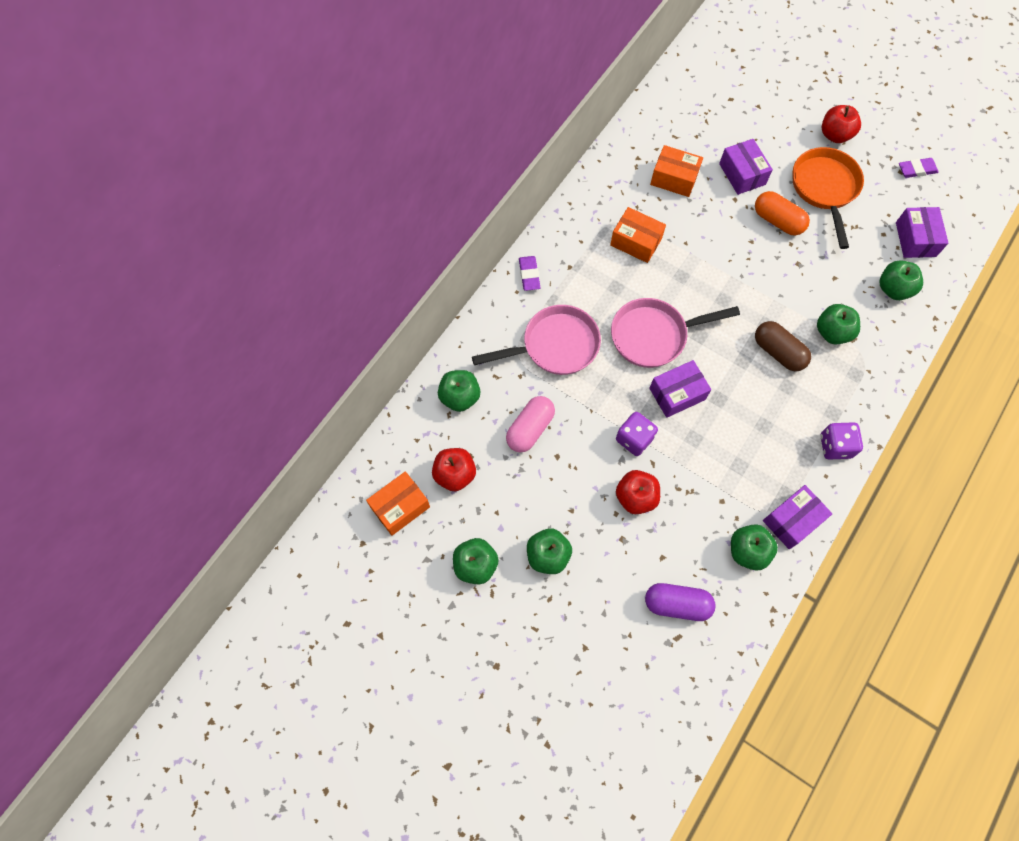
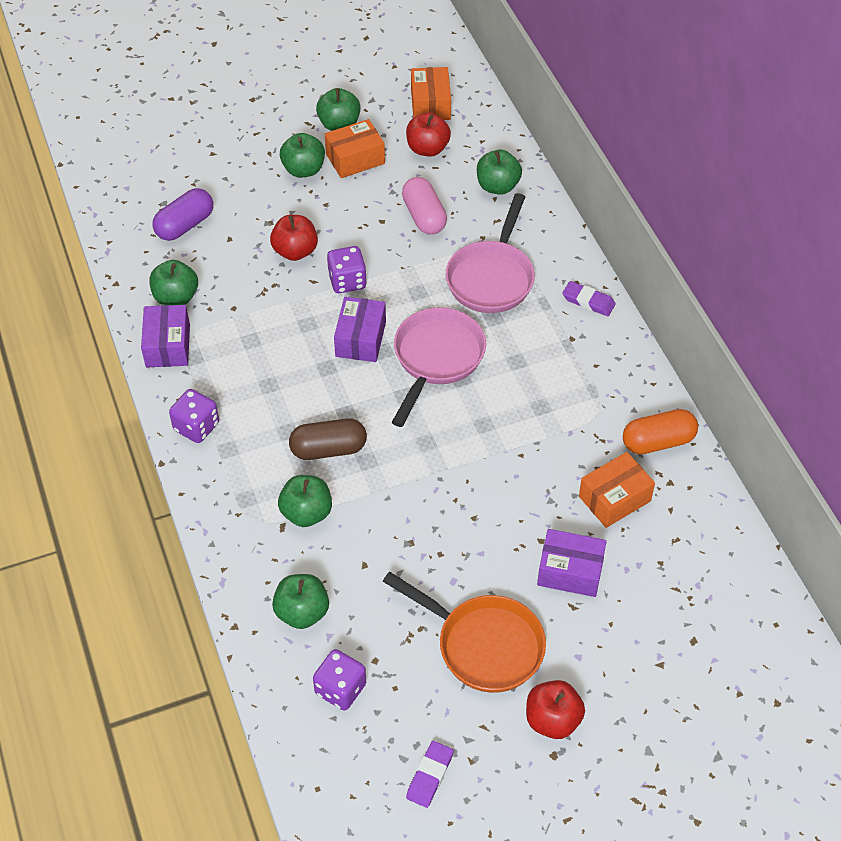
camera: 125 degrees right, 15 degrees down
(636, 242) = (558, 411): orange box -> orange box (355, 159)
(777, 221) = (479, 562): orange capsule -> orange capsule (658, 442)
(915, 239) = (340, 689): purple box -> purple dice

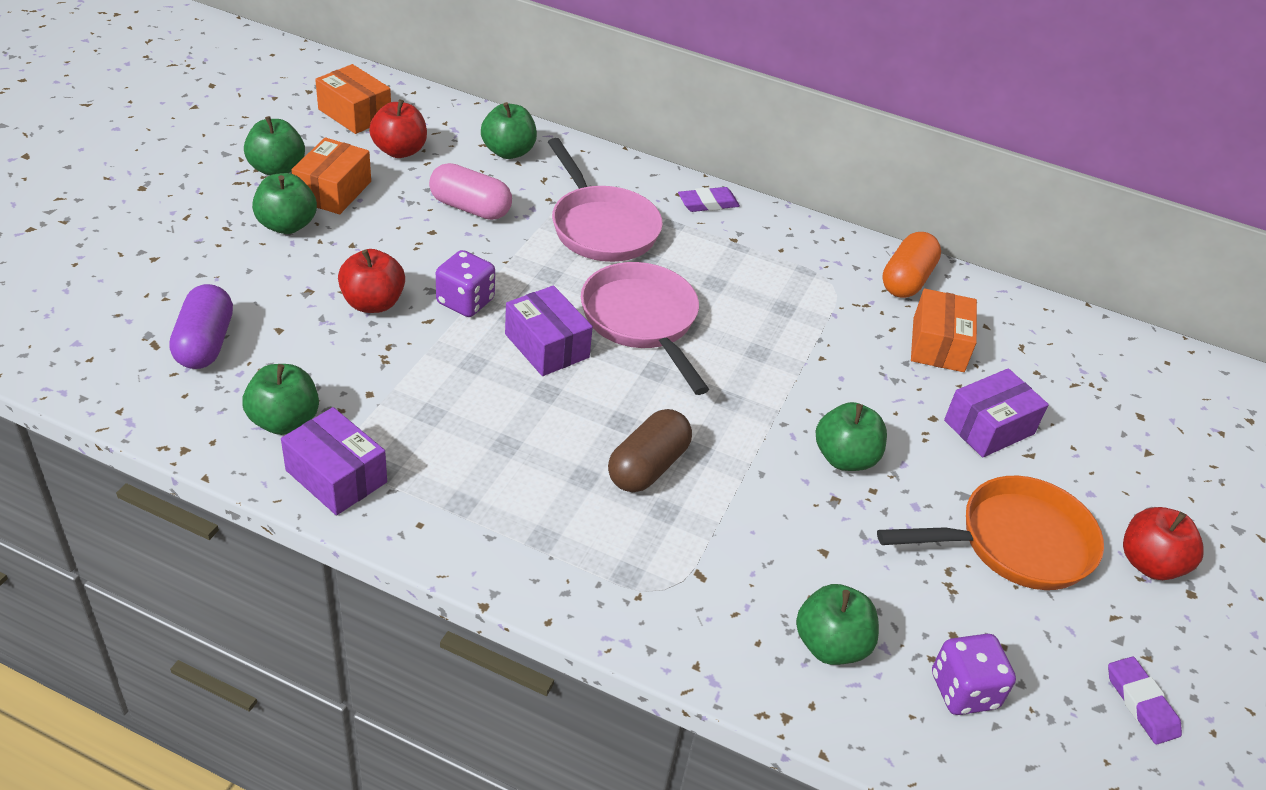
camera: 50 degrees left, 10 degrees down
(196, 427) = (478, 539): purple dice -> none
(306, 513) = (706, 543): green apple -> green apple (845, 458)

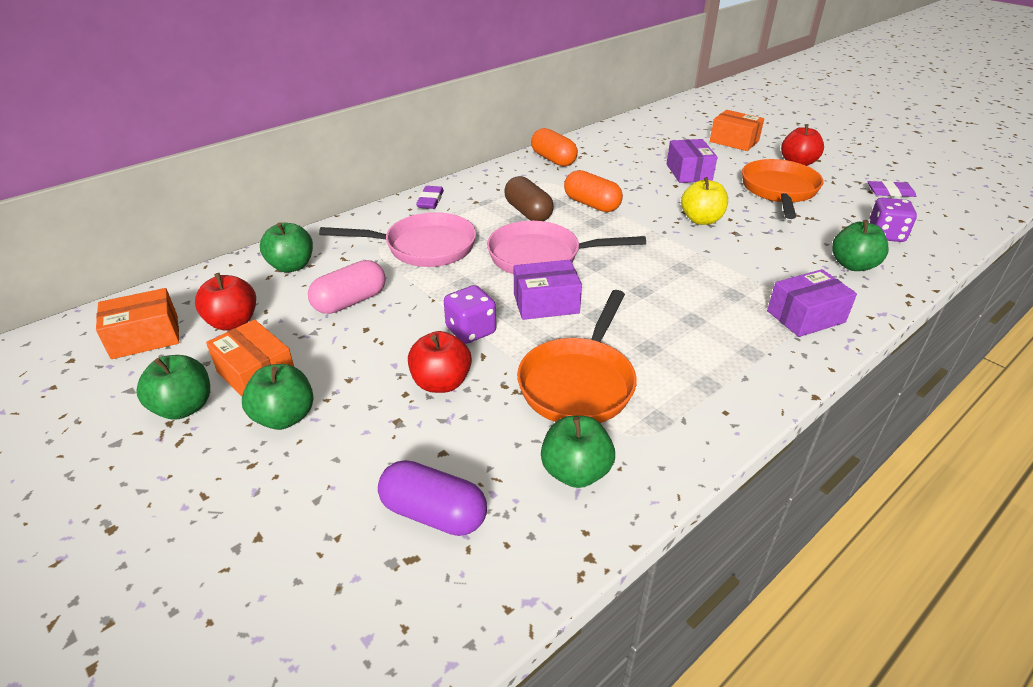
camera: 60 degrees left, 5 degrees down
(336, 476) = (658, 450): purple box -> purple box (805, 316)
(417, 399) = (579, 383): none -> orange pan
(648, 467) = (690, 290): brown capsule -> brown capsule (528, 212)
(805, 341) = (591, 204): none -> orange capsule
(845, 458) = (701, 220): green apple -> yellow apple
(938, 345) = (615, 167): orange box -> orange box (734, 141)

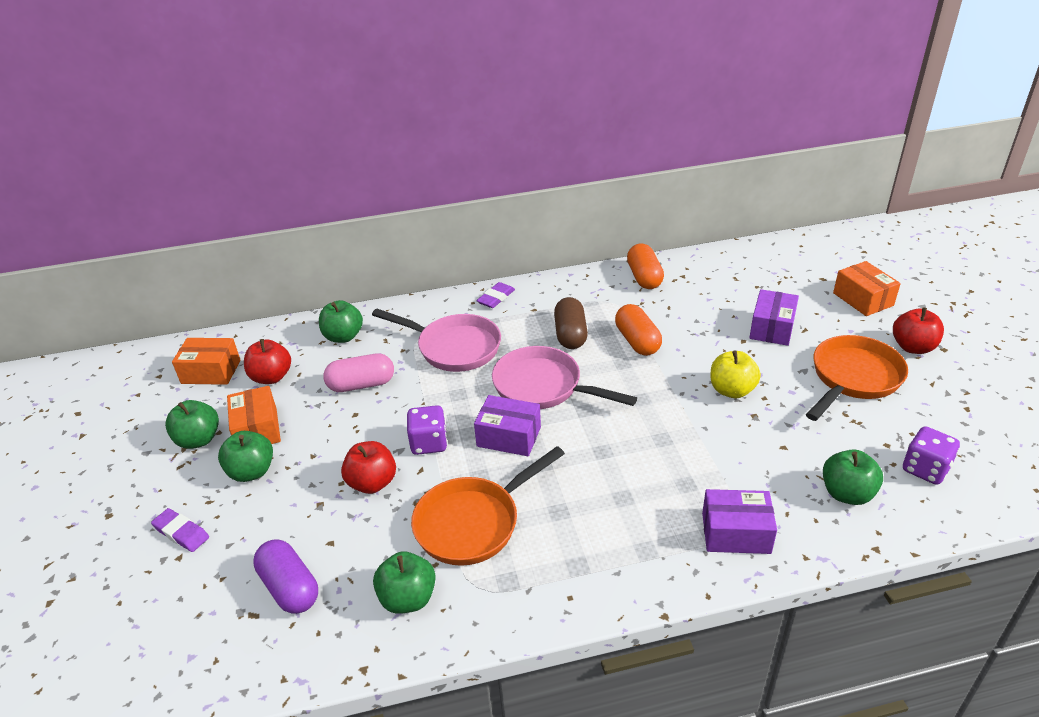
camera: 30 degrees right, 0 degrees up
(890, 192) = (991, 416): purple eraser -> purple eraser (181, 533)

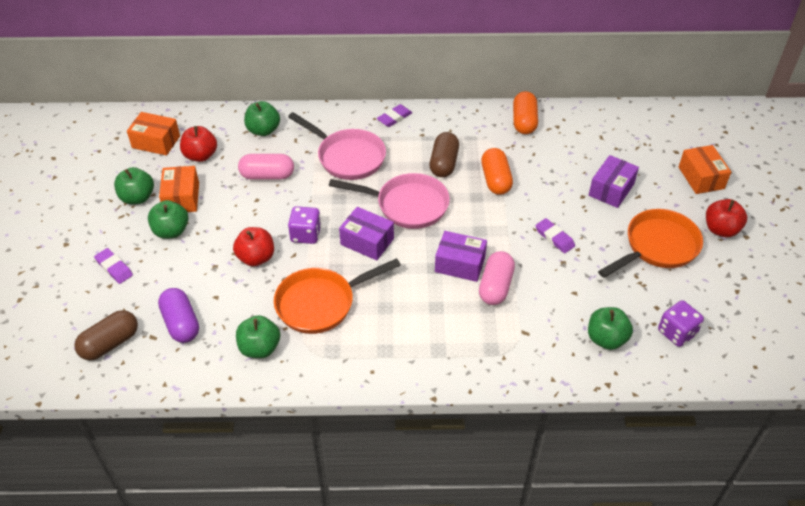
camera: 10 degrees right, 10 degrees up
(192, 637) = (110, 343): none -> brown capsule
(543, 387) = (407, 205): pink pan -> pink pan turned 150 degrees clockwise
(686, 458) = (495, 286): none -> pink capsule
(732, 390) = (554, 238): yellow apple -> purple eraser
(736, 533) = (509, 351): purple box -> purple box (460, 264)

